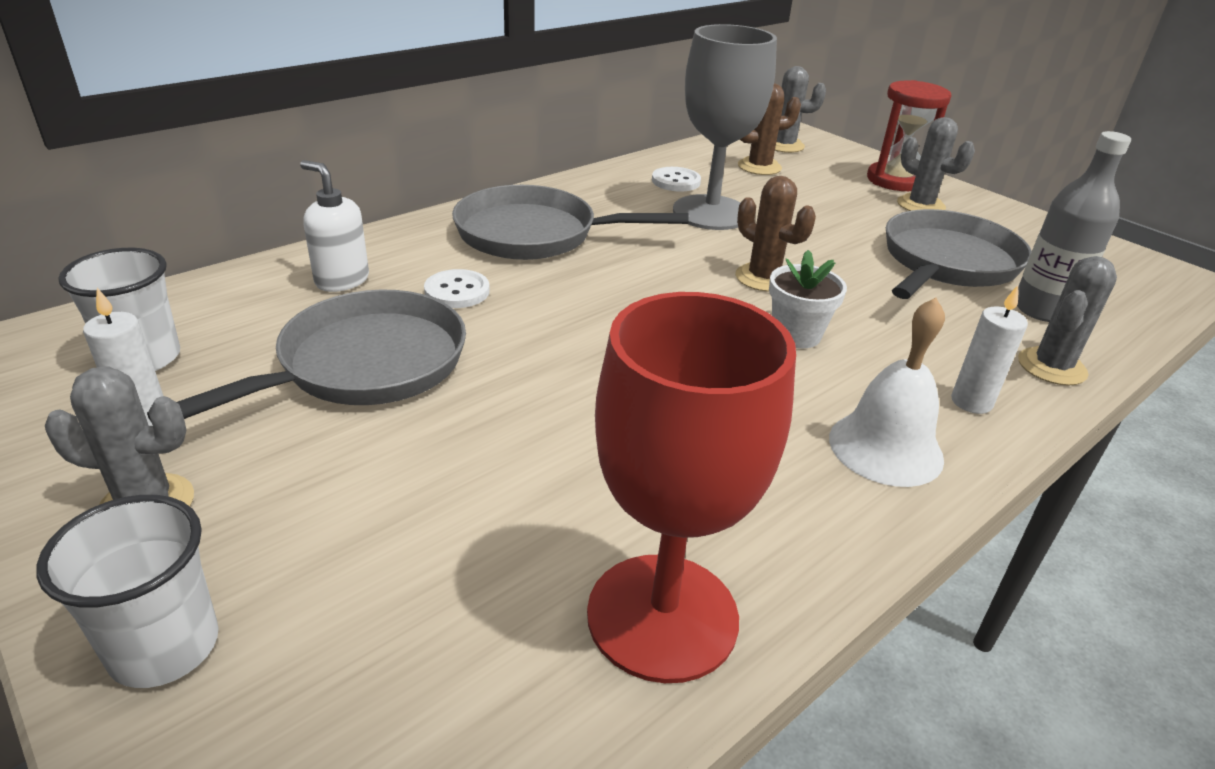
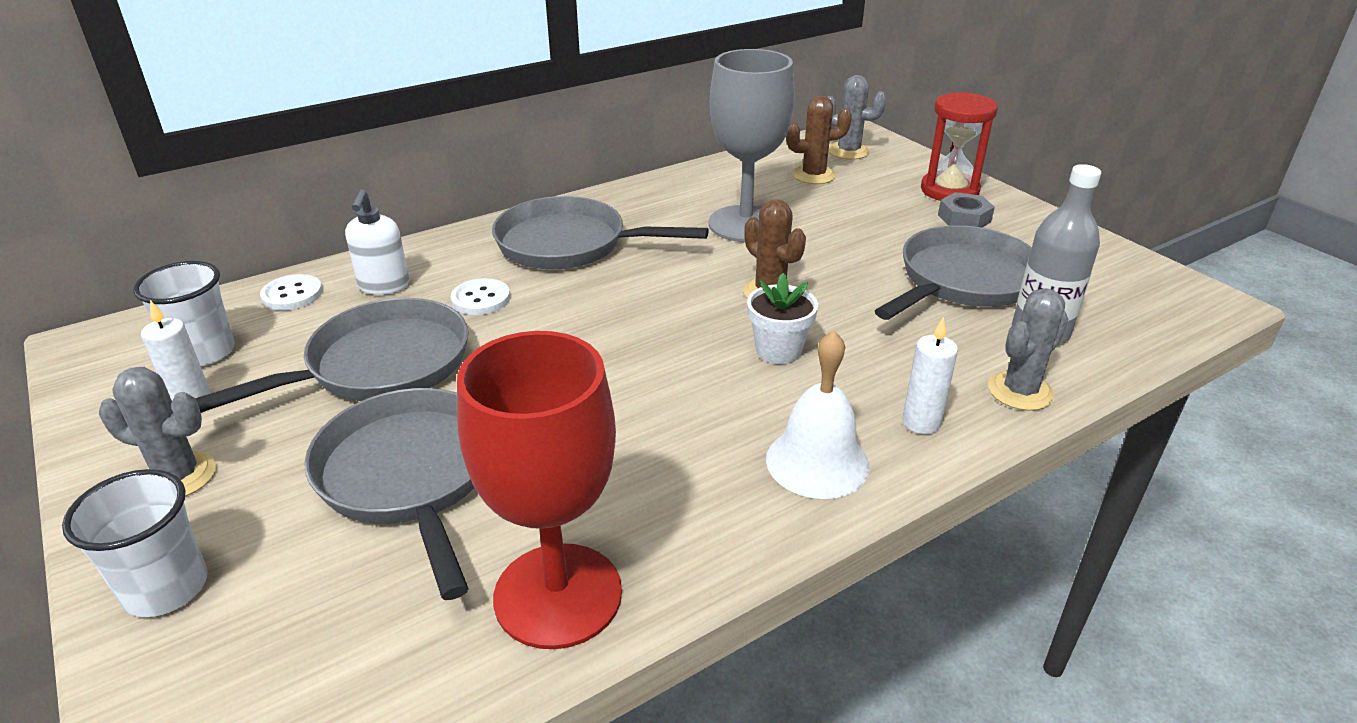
camera: 10 degrees right, 0 degrees up
(342, 280) = (384, 286): white soap dispenser -> white soap dispenser turned 135 degrees counterclockwise
(439, 488) = (410, 476): none -> grey pan
(676, 181) = (723, 190): white button -> white button (292, 294)
(920, 205) = (964, 218): grey cactus -> grey nut

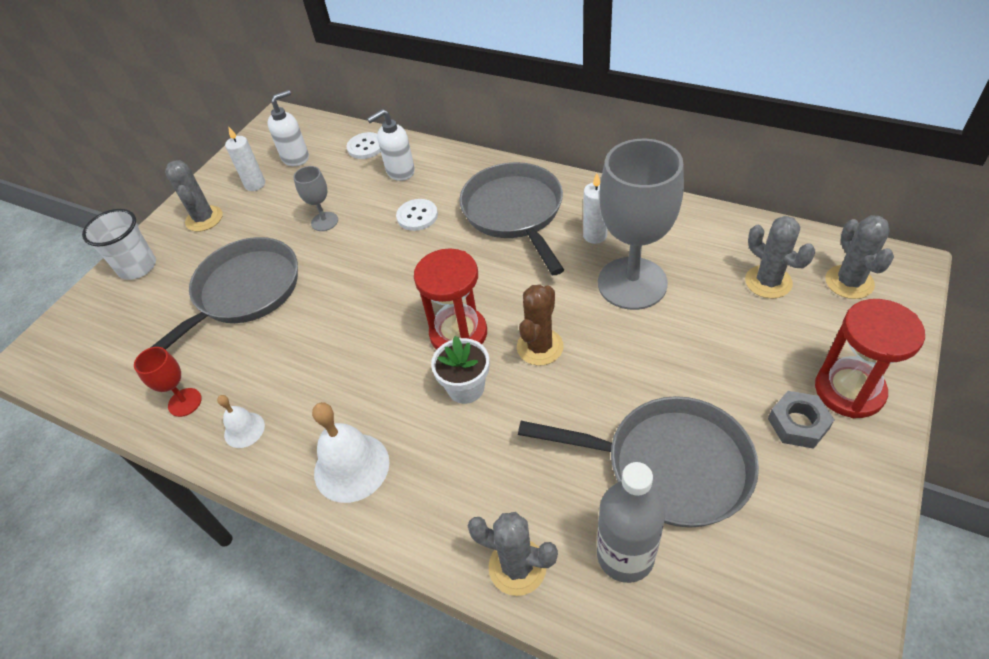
camera: 65 degrees right, 15 degrees up
(204, 352) = (296, 157): white cup -> white soap dispenser
(379, 366) = (324, 221): grey pan -> grey goblet
(558, 595) = (185, 402): red goblet -> red goblet, size x0.45
(674, 541) = (244, 430): none -> white bell
(698, 331) = (458, 333): none -> red hourglass
(813, 175) = (768, 282): brown cactus -> grey cactus
(921, 422) = (431, 511): white candle -> white candle (595, 235)

